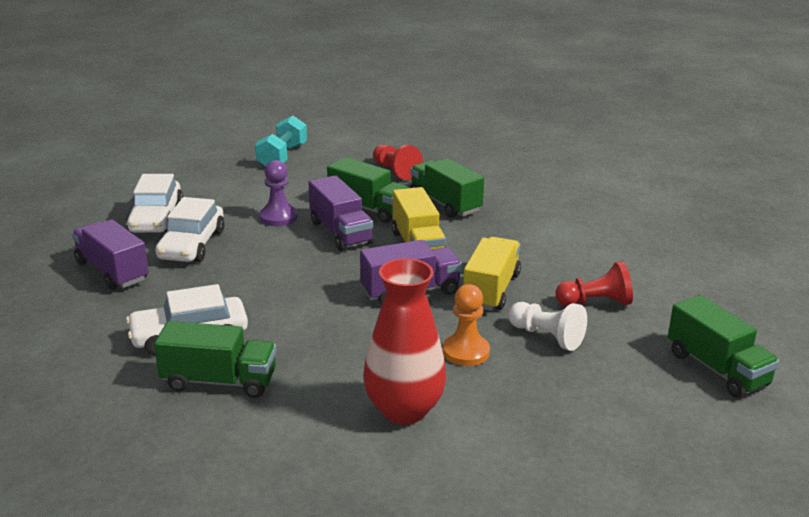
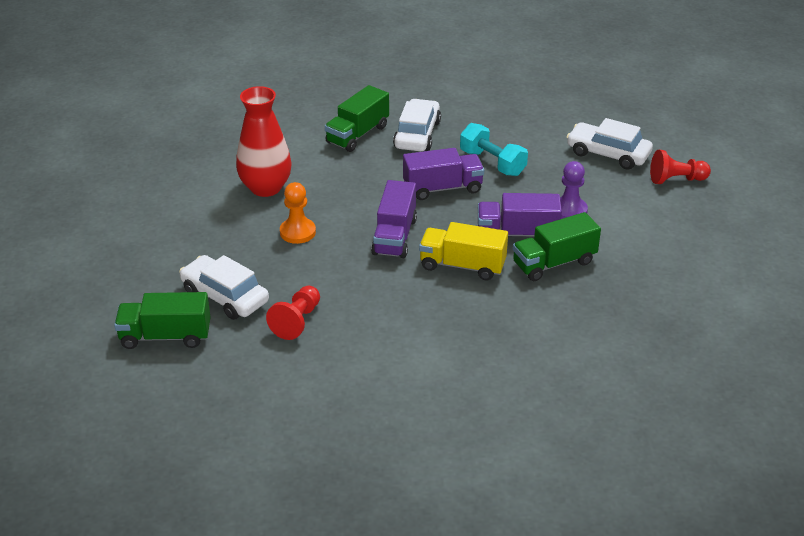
camera: 120 degrees right, 10 degrees up
(112, 271) = (530, 122): purple truck -> purple truck (442, 188)
(192, 245) = (548, 160): white car -> white car (225, 296)
(282, 157) = (709, 248): turquoise dumbbell -> turquoise dumbbell (492, 163)
(395, 171) = (630, 308): red pawn -> red pawn (676, 180)
(445, 203) = (533, 312): green truck -> none
(491, 290) = (362, 276): yellow truck -> none
(547, 337) = (279, 275): white pawn -> none

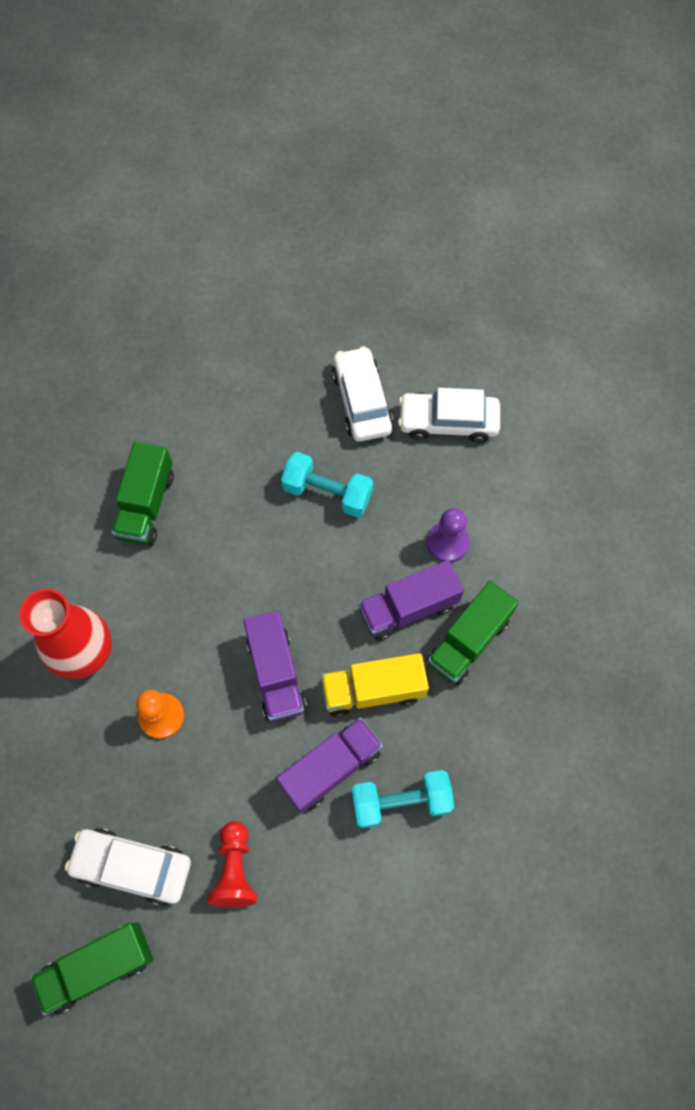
camera: 25 degrees left, 30 degrees up
(417, 134) = (217, 476): white car -> white car (362, 401)
(442, 188) = (291, 563): purple truck -> purple truck (330, 768)
(446, 327) = (401, 801): none -> turquoise dumbbell
(676, 180) = (538, 438): red pawn -> none

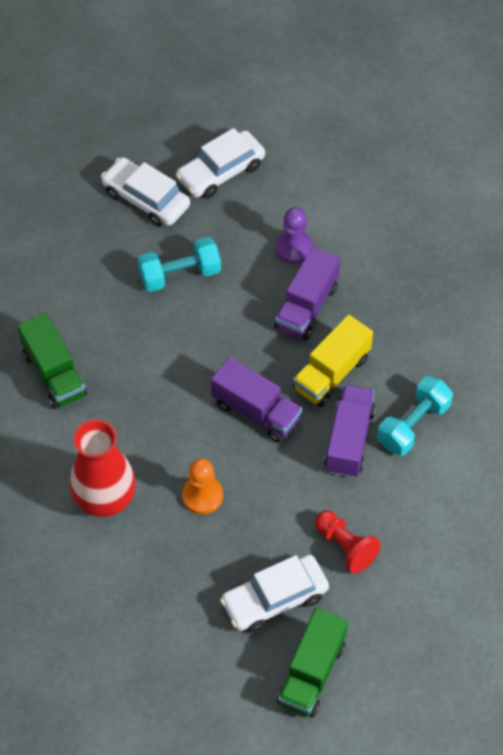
camera: 40 degrees left, 10 degrees down
(468, 641) = (365, 298): green truck -> none

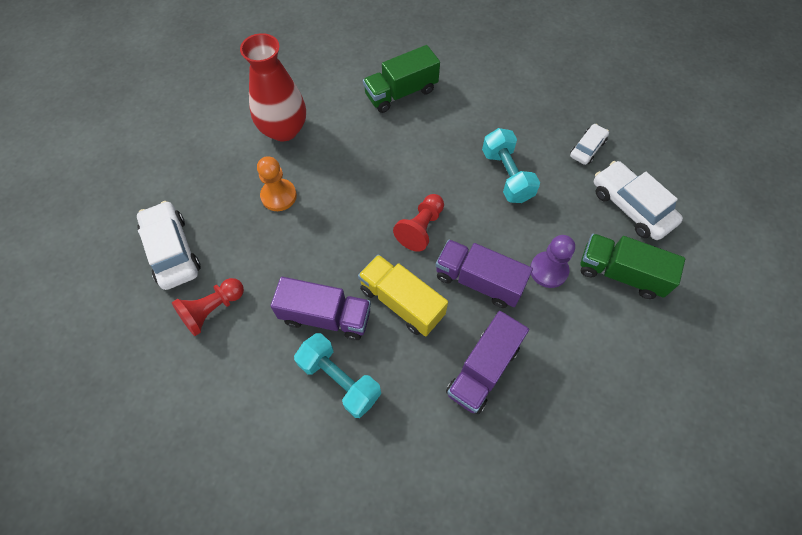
camera: 90 degrees right, 5 degrees up
(146, 199) = (587, 148): white car -> white car, size x0.57
(245, 356) = (421, 228): none -> red pawn
(256, 411) = (360, 237): purple truck -> purple truck (483, 370)
(311, 673) = (96, 279): green truck -> green truck (620, 273)

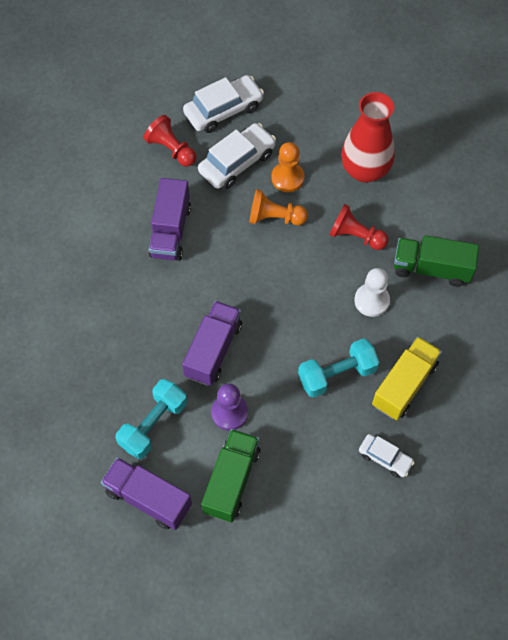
camera: 85 degrees right, 0 degrees up
(325, 212) = (274, 218): none -> orange pawn
(339, 380) = (116, 248): turquoise dumbbell -> turquoise dumbbell (153, 425)
(401, 93) = (431, 268): green truck -> green truck turned 45 degrees counterclockwise
(401, 302) = (187, 288): yellow truck -> yellow truck (404, 385)
(421, 228) = (265, 298): red pawn -> red pawn (355, 236)
(430, 140) = (371, 301): none -> white pawn
(483, 370) = (128, 356): purple truck -> purple truck (148, 498)
(631, 206) = (313, 499): white car -> white car (237, 162)

